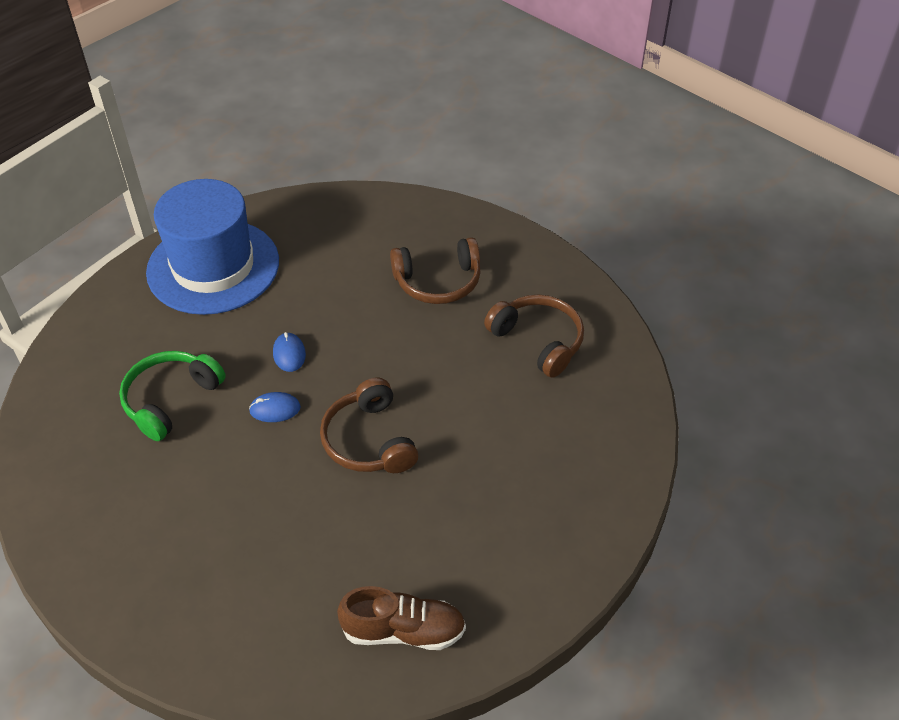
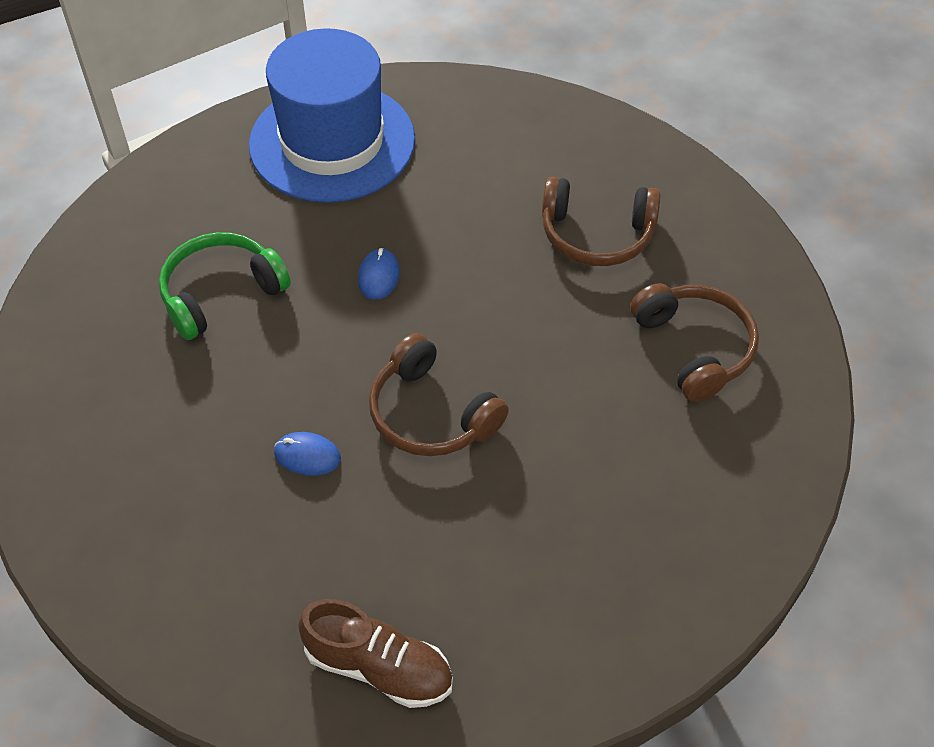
camera: 20 degrees right, 5 degrees up
(275, 409) = (335, 340): blue mouse -> blue mouse (307, 456)
(369, 440) = (431, 414): brown headphones -> brown headphones turned 45 degrees counterclockwise

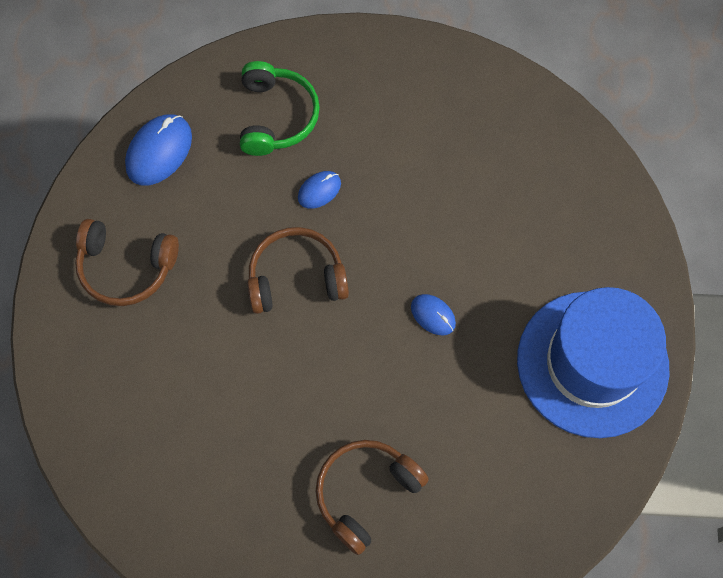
camera: 125 degrees right, 15 degrees up
(221, 293) = (487, 209): green headphones -> green headphones (276, 116)
(379, 667) = (159, 151): brown shoe -> blue mouse
(694, 348) = (219, 481): brown headphones -> brown headphones (126, 268)

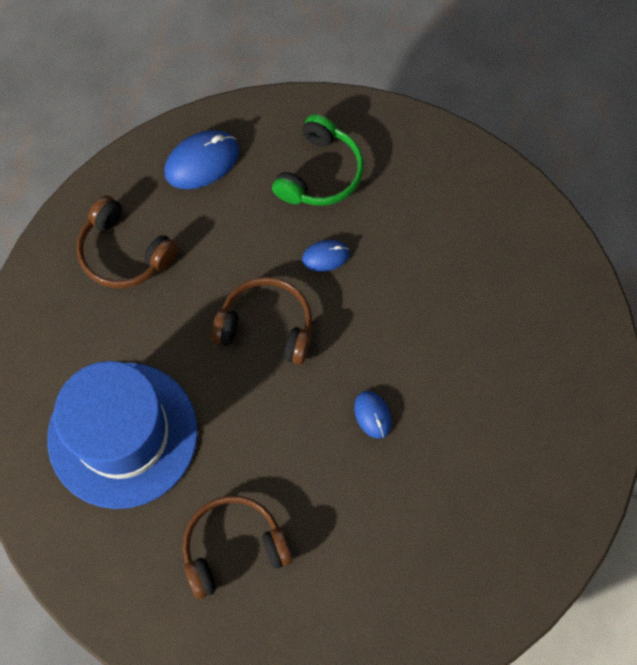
camera: 25 degrees right, 0 degrees up
(592, 363) = (498, 526): blue hat -> blue hat (123, 434)

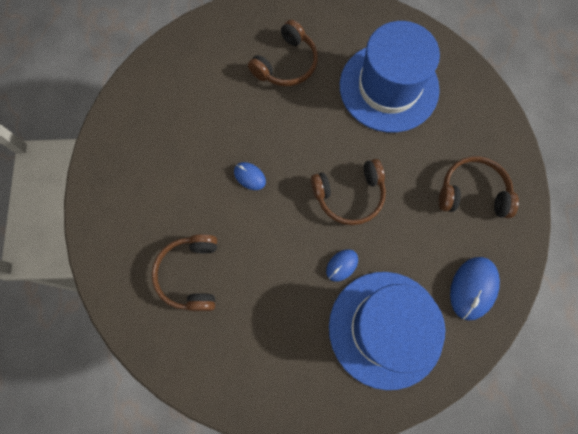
camera: 150 degrees right, 5 degrees up
(320, 173) = (386, 329): green headphones -> blue hat
(503, 337) = (190, 274): none -> brown headphones

